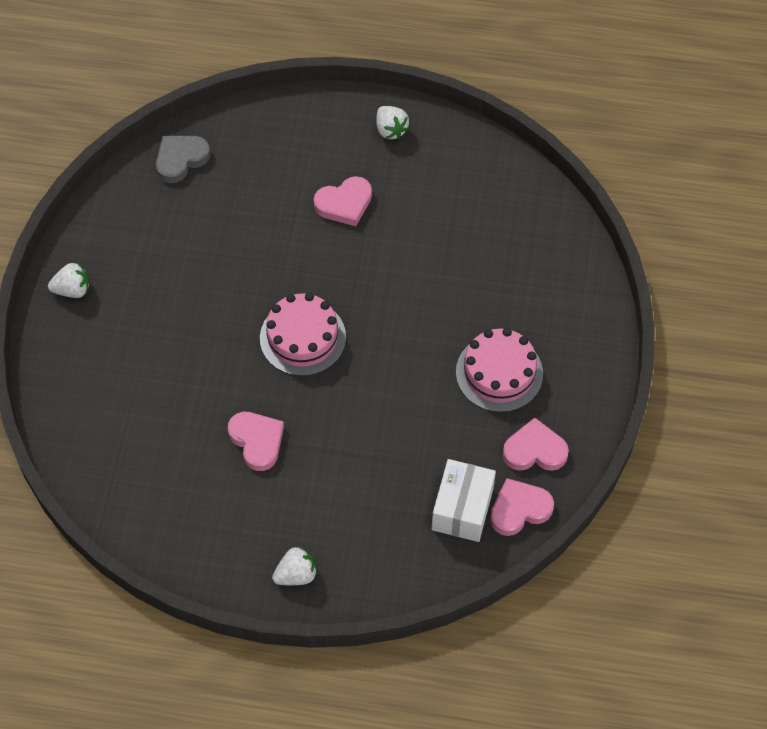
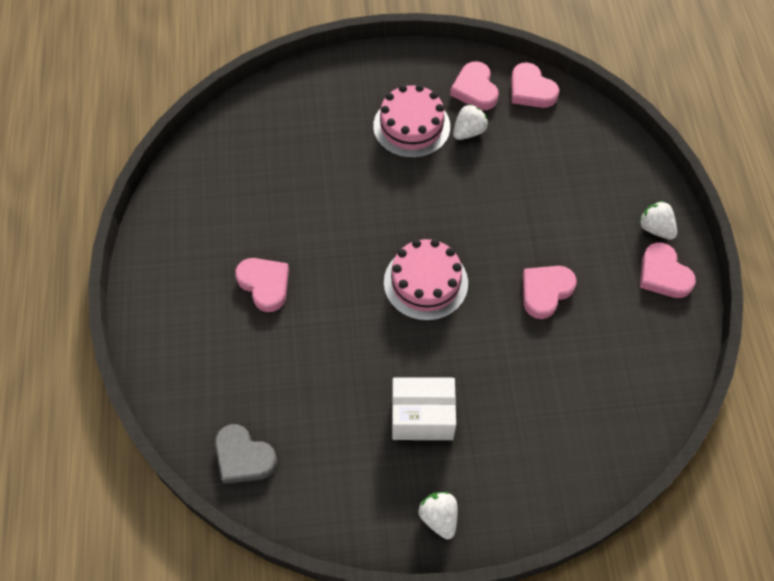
camera: 105 degrees left, 0 degrees up
(239, 561) = (663, 274): none -> pink heart
(390, 130) = (166, 265): white strawberry -> white strawberry (469, 132)
(462, 509) = (546, 126): white box -> white box (422, 416)

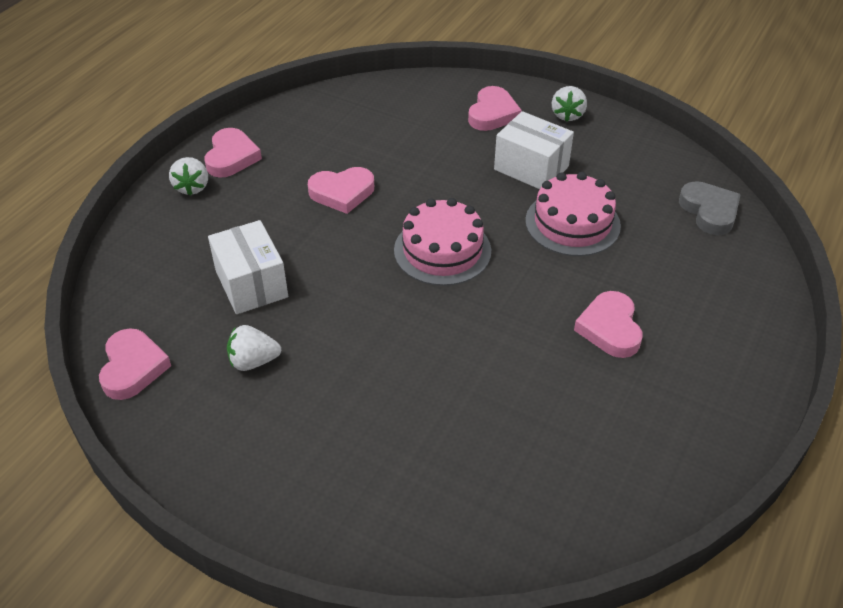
camera: 145 degrees left, 15 degrees down
(411, 126) = (309, 405): pink cake -> pink cake (572, 223)
(475, 89) = (191, 405): pink heart -> pink heart (492, 113)
(525, 179) = (251, 284): none -> white box

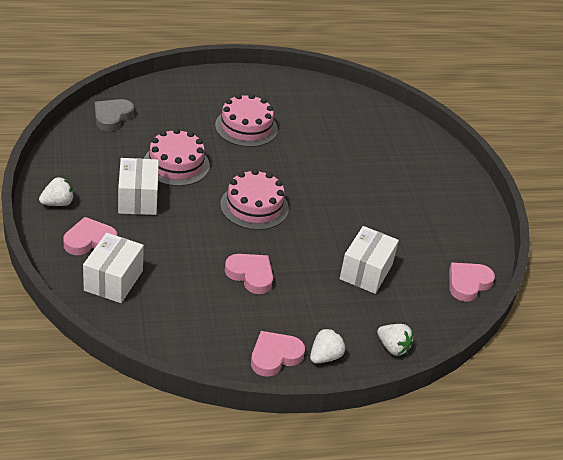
camera: 135 degrees left, 5 degrees down
(253, 361) = (409, 239): white strawberry -> white strawberry (392, 347)
(424, 107) = (113, 280): none -> white box
(610, 328) = (246, 127): pink heart -> pink cake

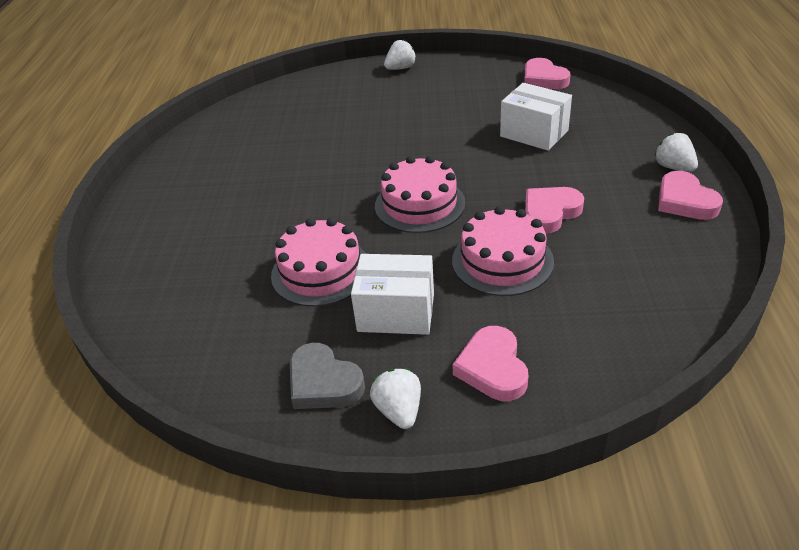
camera: 70 degrees left, 0 degrees up
(112, 117) = (181, 341): grey heart -> grey heart (323, 382)
(113, 280) = (579, 340): white box -> none
(246, 127) = (253, 204): pink cake -> pink cake (502, 261)
(392, 347) = (646, 126): white strawberry -> white strawberry (400, 68)

